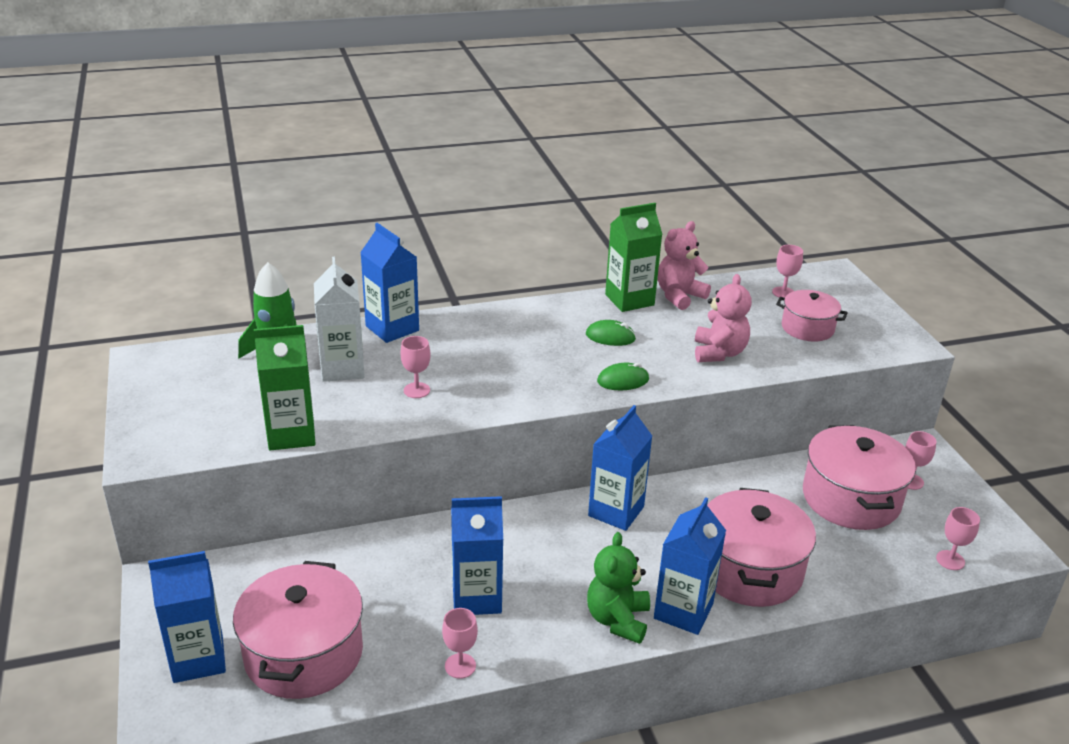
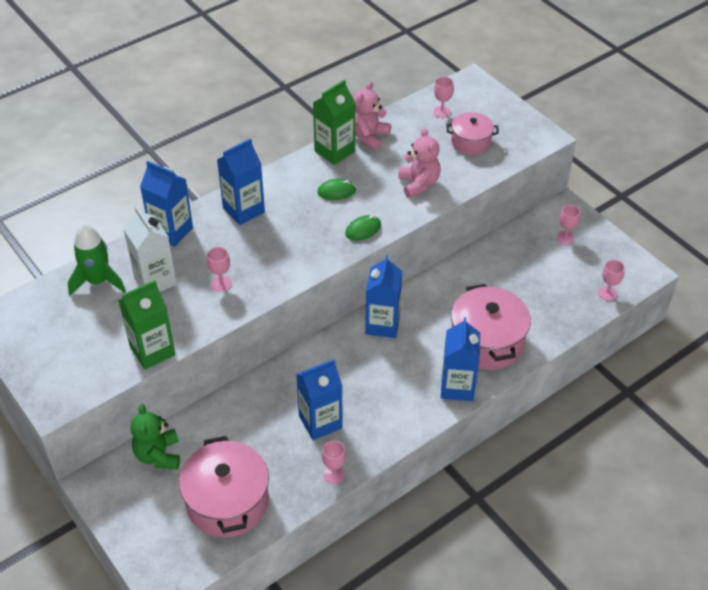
camera: 20 degrees left, 15 degrees up
(198, 659) = (158, 530): blue carton -> blue carton (243, 210)
(617, 620) = (418, 407): green teddy bear -> green teddy bear (158, 455)
(851, 498) = (531, 264): pink pot -> none

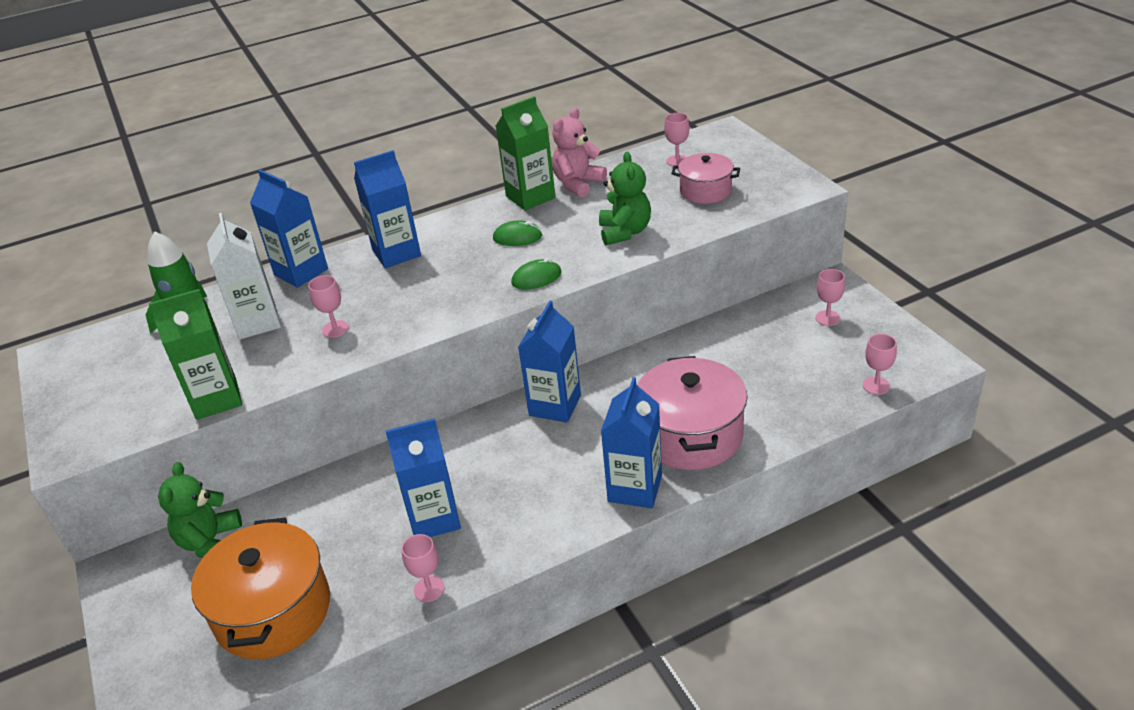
camera: 15 degrees right, 10 degrees down
(227, 502) = (273, 611): pink pot -> orange pot
(418, 184) = (625, 232): pink teddy bear -> green teddy bear

